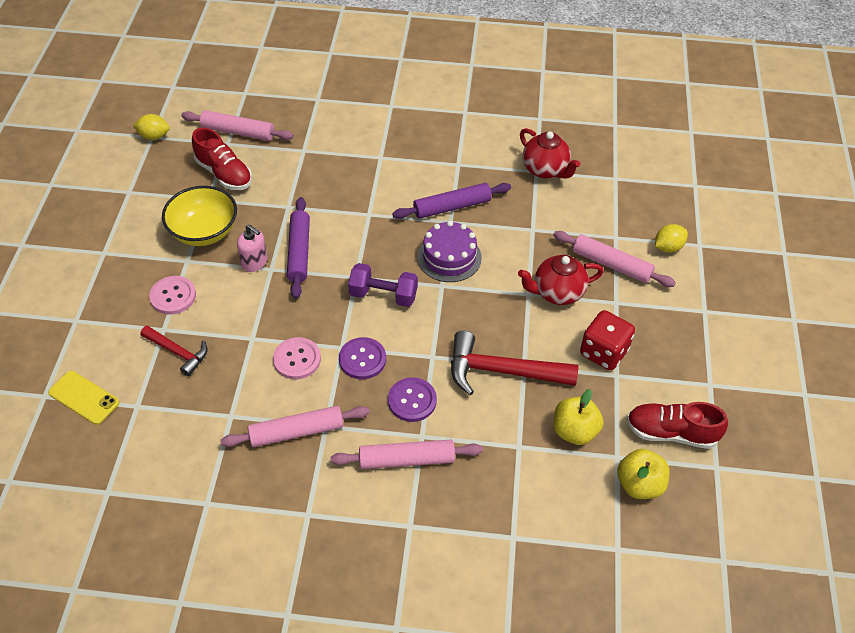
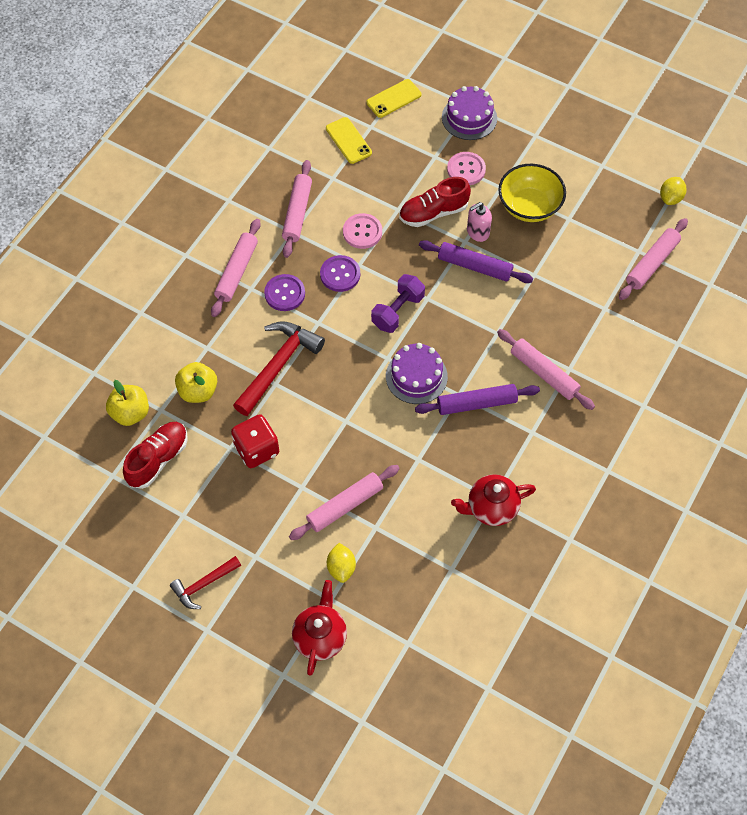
camera: 115 degrees right, 10 degrees up
(94, 316) = (469, 118): none -> purple cake
(167, 420) = (348, 140): none -> yellow phone
(178, 352) = (407, 160): red hammer -> red hammer (204, 584)
(224, 174) = (597, 238): red shoe -> red shoe (433, 213)
(394, 172) = (544, 373): none -> pink rolling pin
(452, 207) = (476, 403): purple rolling pin -> purple rolling pin turned 75 degrees clockwise
(557, 292) = (335, 444): red teapot -> red teapot (320, 637)

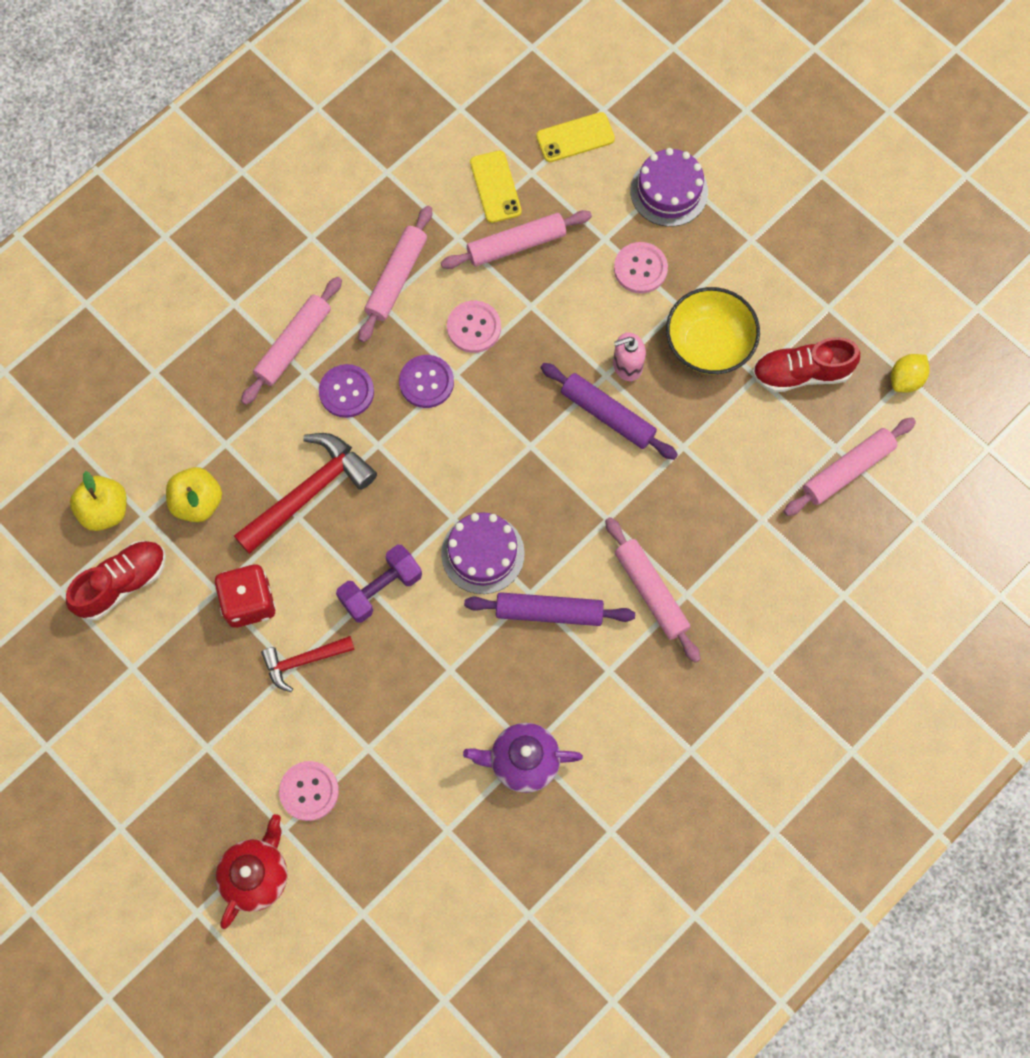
camera: 15 degrees right, 10 degrees up
(204, 584) = (133, 767): red hammer -> red hammer (303, 661)
(341, 568) = (309, 791): yellow lemon -> pink button
(344, 505) = (338, 708): pink rolling pin -> pink rolling pin (516, 244)
(398, 311) = (486, 454): purple dumbbell -> purple dumbbell (381, 589)
(433, 213) = (577, 322): red shoe -> red shoe (801, 373)
(491, 508) = (523, 761): red teapot -> purple teapot

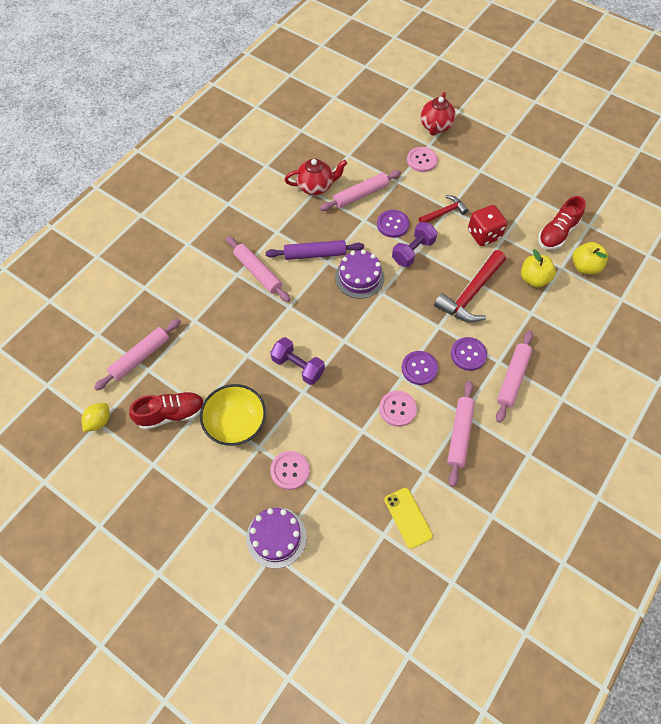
camera: 170 degrees right, 10 degrees down
(401, 651) = (392, 224): none -> purple button
(516, 244) = (382, 474): pink rolling pin -> pink rolling pin (361, 195)
(523, 761) = (316, 187): purple teapot -> red teapot
(575, 138) = (356, 572): yellow phone -> none
(608, 415) = (298, 367): purple rolling pin -> purple dumbbell
(627, 365) = (290, 400): pink soap dispenser -> none

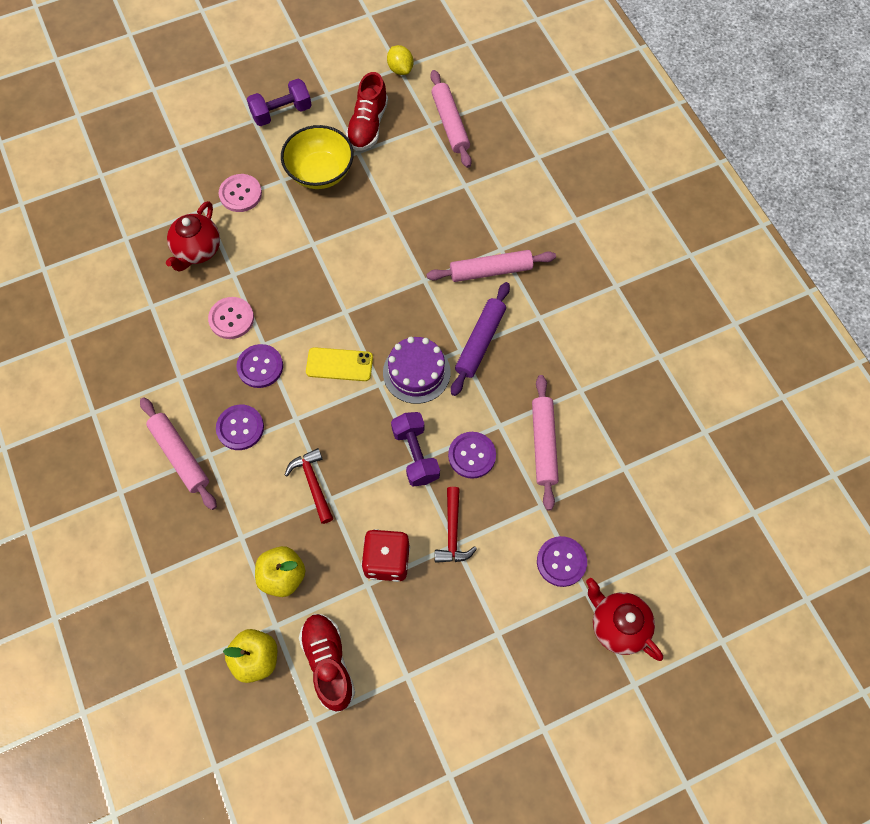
camera: 120 degrees right, 5 degrees up
(276, 537) = (189, 156): purple cake -> none
(298, 367) = (344, 253): purple dumbbell -> purple dumbbell (281, 112)
(316, 187) = (588, 397): red teapot -> red teapot (197, 250)
(408, 517) = (123, 266): yellow phone -> yellow phone (339, 364)
(421, 160) = (561, 562): pink button -> purple button
(459, 434) = (162, 360): pink rolling pin -> none
(470, 294) = (313, 483): red hammer -> red hammer, size x0.59

